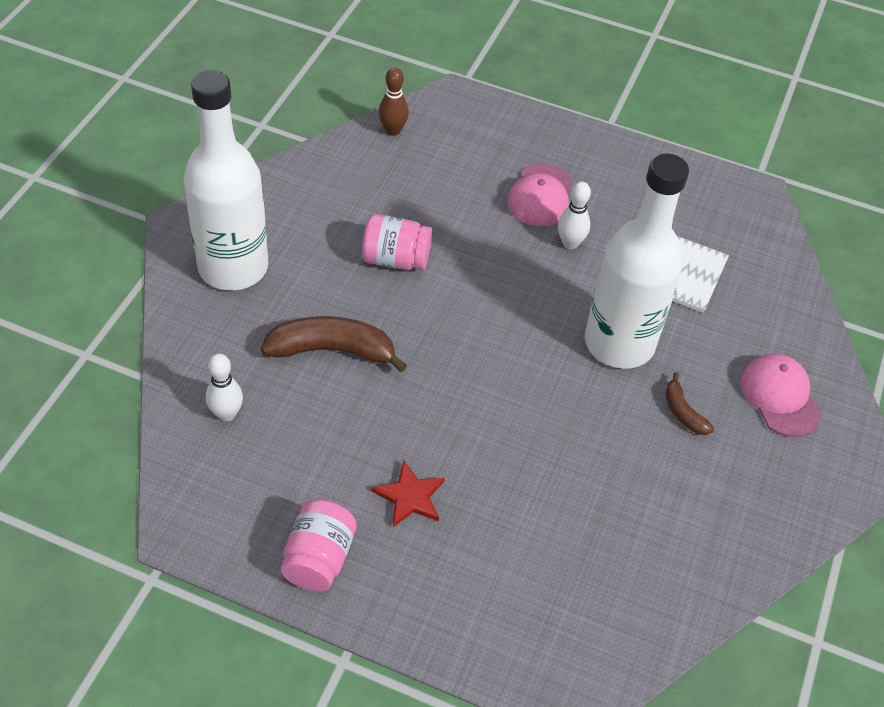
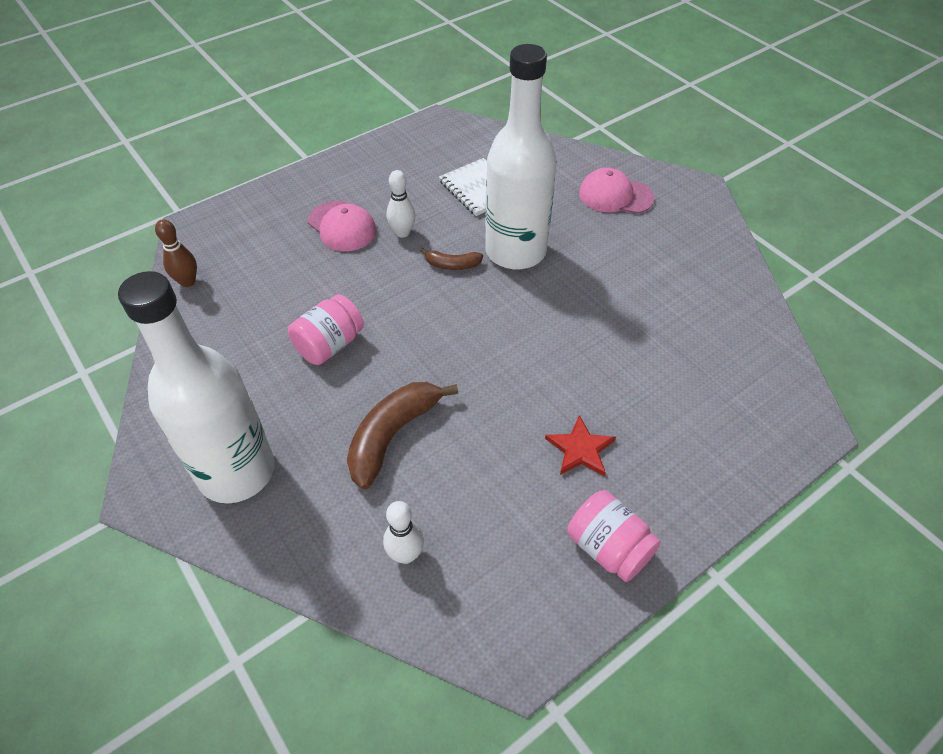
camera: 55 degrees left, 0 degrees up
(683, 412) = (598, 248): brown banana -> brown banana (452, 265)

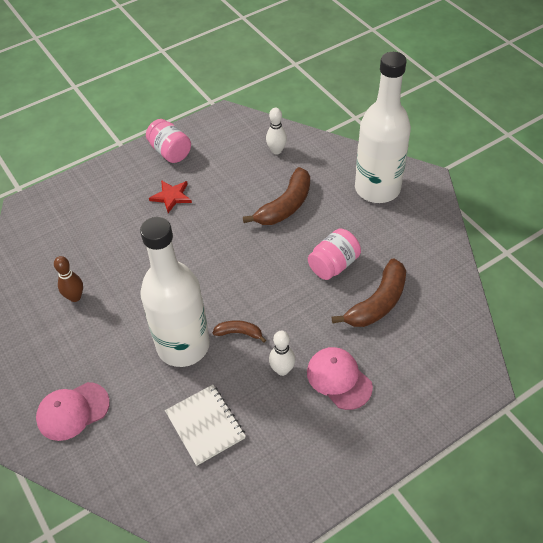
camera: 175 degrees left, 0 degrees up
(188, 282) = (460, 322): brown bowling pin -> brown bowling pin (75, 297)
(281, 300) = (378, 303): none -> brown banana
(615, 195) = (72, 411): pink cap -> pink cap turned 135 degrees clockwise

